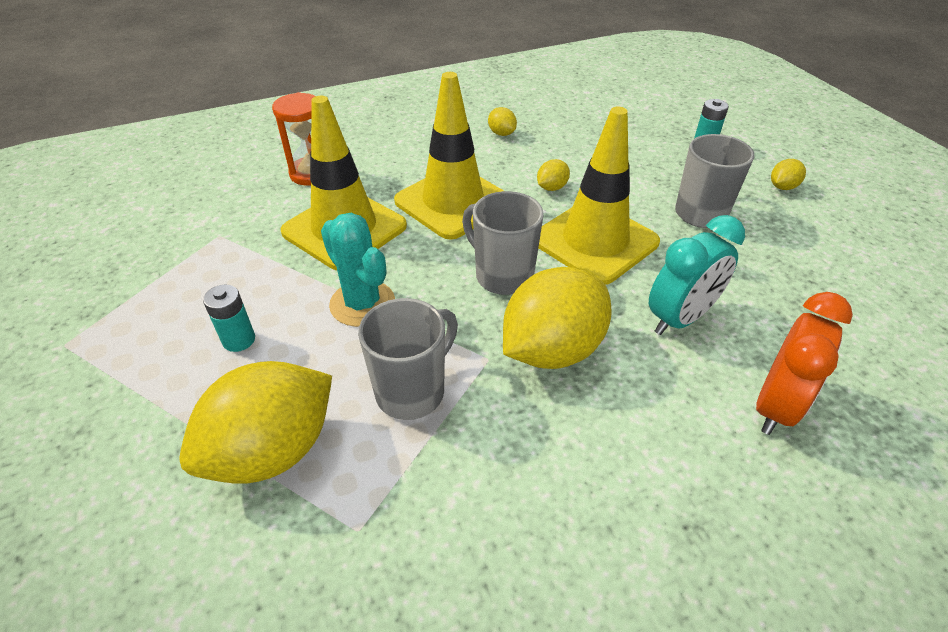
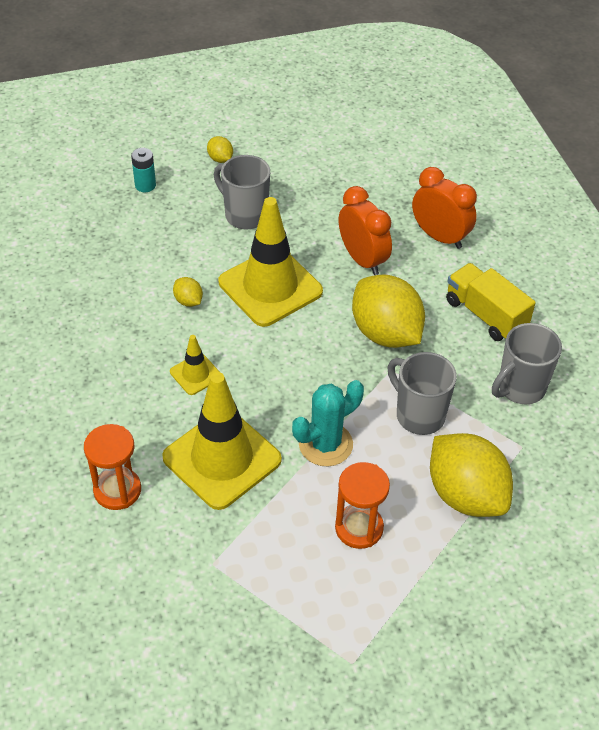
camera: 85 degrees left, 5 degrees up
(239, 340) = (359, 528): turquoise battery -> orange hourglass
(453, 202) = (195, 374): yellow traffic cone -> yellow traffic cone, size x0.47
(501, 133) = (81, 324): yellow lemon -> none
(502, 276) = (304, 351): grey mug -> grey mug (520, 388)
(628, 474) = (485, 315): none -> yellow truck
(680, 318) = (362, 259): turquoise clock -> orange clock

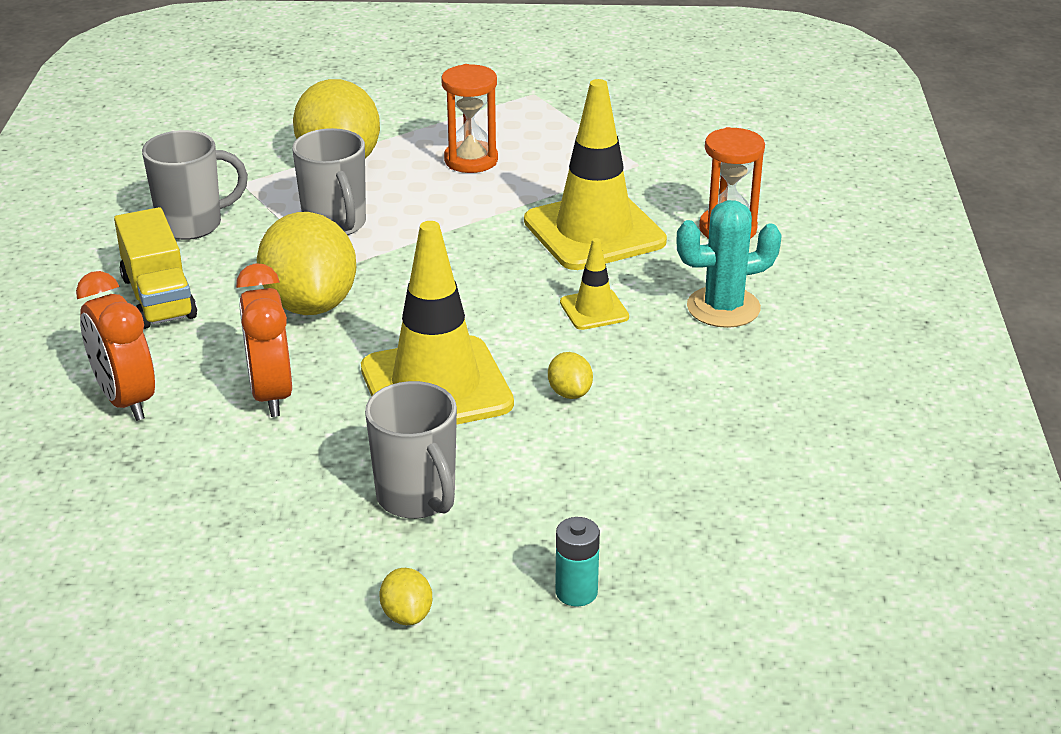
camera: 160 degrees left, 15 degrees down
(325, 444) = (464, 221): turquoise cactus -> turquoise cactus (723, 307)

